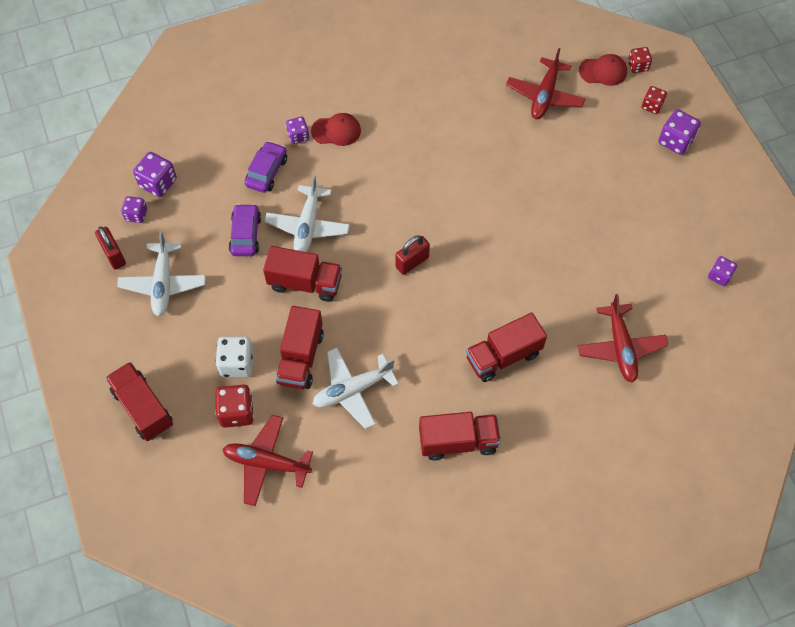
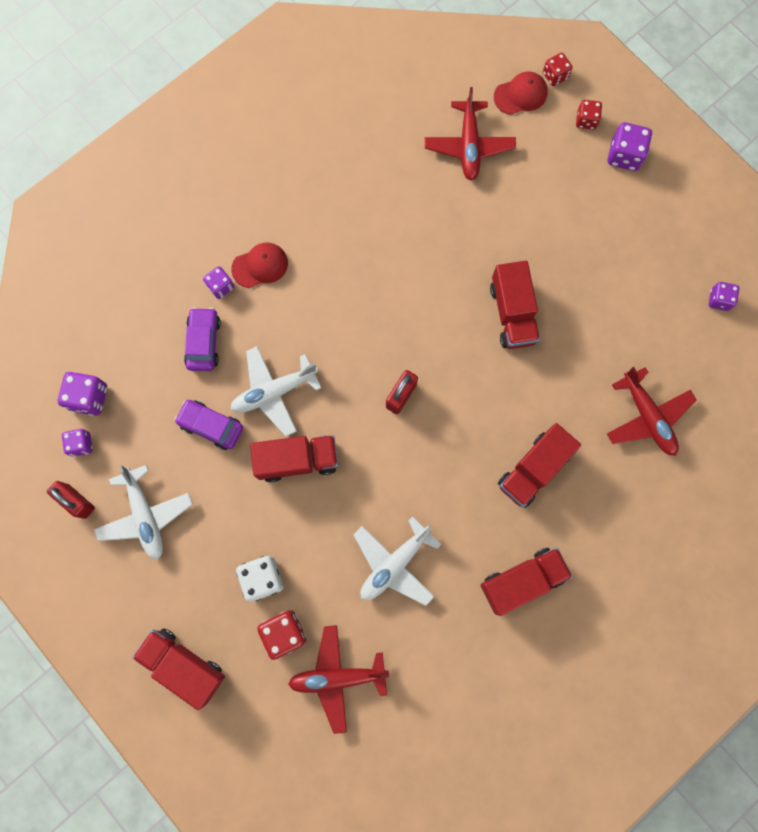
camera: 20 degrees left, 15 degrees up
(245, 235) = (211, 426): purple car -> purple car turned 45 degrees counterclockwise
(300, 357) = (326, 547): red truck -> red truck (512, 313)
(308, 226) = (274, 392): white plane -> white plane turned 75 degrees clockwise

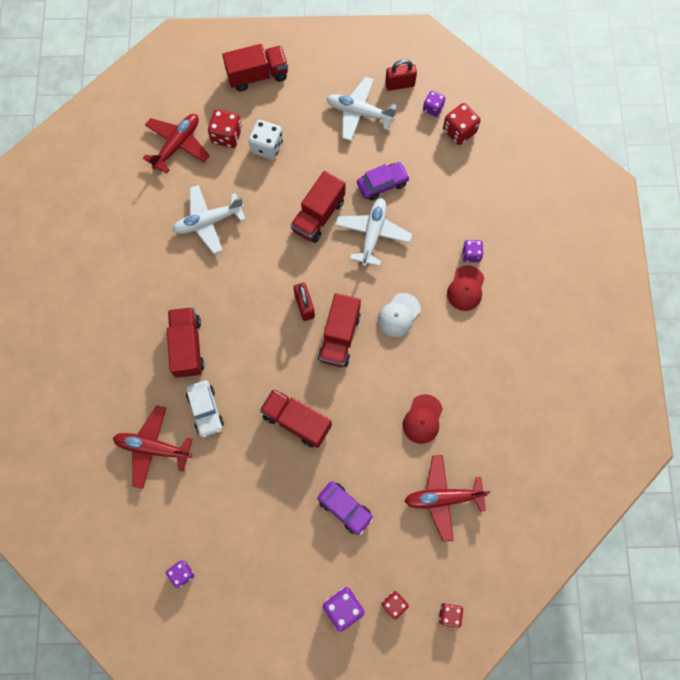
camera: 130 degrees right, 5 degrees down
(89, 397) = (459, 131): purple dice -> red dice
(204, 342) = (441, 218): purple car -> purple car (345, 508)
(337, 304) = (398, 315): none -> white cap
(394, 564) = (208, 222): white plane -> white plane turned 105 degrees counterclockwise
(469, 146) = (443, 498): red plane -> red plane turned 45 degrees counterclockwise
(520, 95) = (454, 573): red cap -> red cap (422, 419)
(522, 581) = (132, 284): red truck -> red truck (339, 337)
(574, 400) = (205, 410): none -> white car

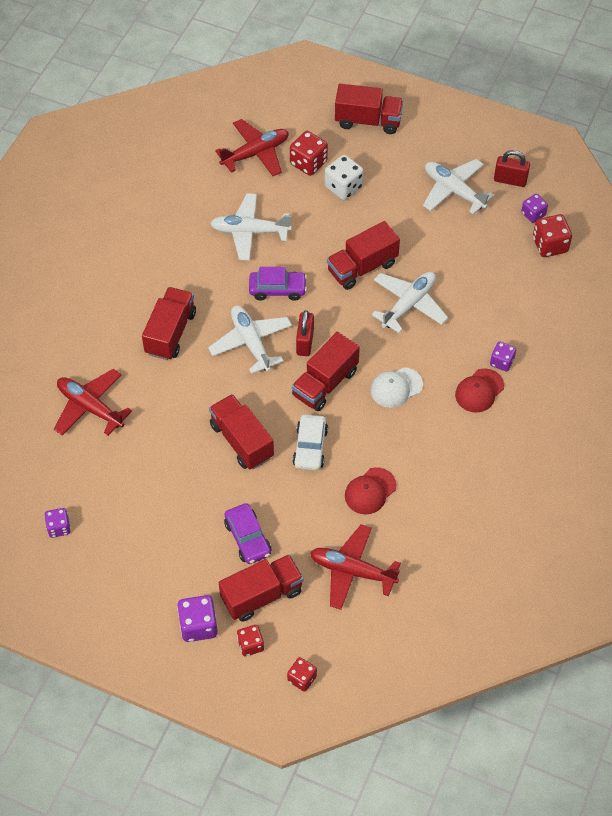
camera: 25 degrees right, 15 degrees down
(205, 410) = (158, 395): white car -> white car (310, 447)
(260, 326) = (251, 343): none -> white plane
(381, 555) = (262, 595): none -> red truck
(382, 184) = (443, 263): purple car -> purple car (277, 289)

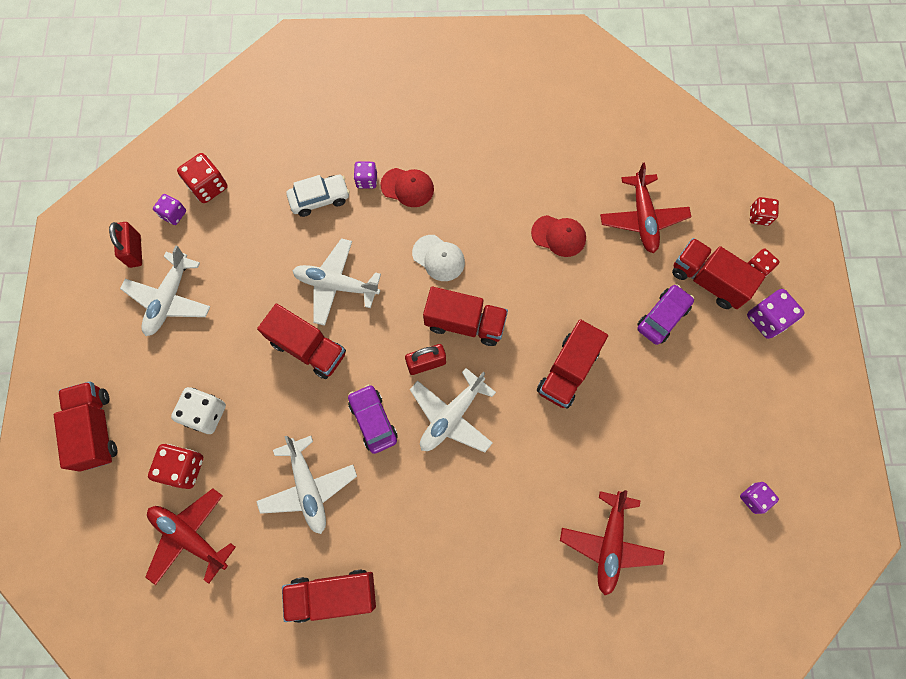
camera: 115 degrees left, 15 degrees up
(170, 333) = (479, 506): red truck -> red truck (333, 594)
(310, 447) = (541, 305): white car -> white car (319, 199)

